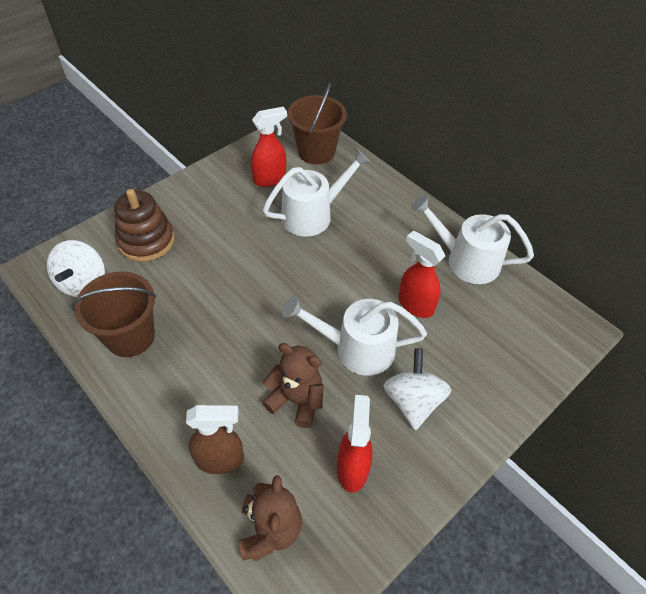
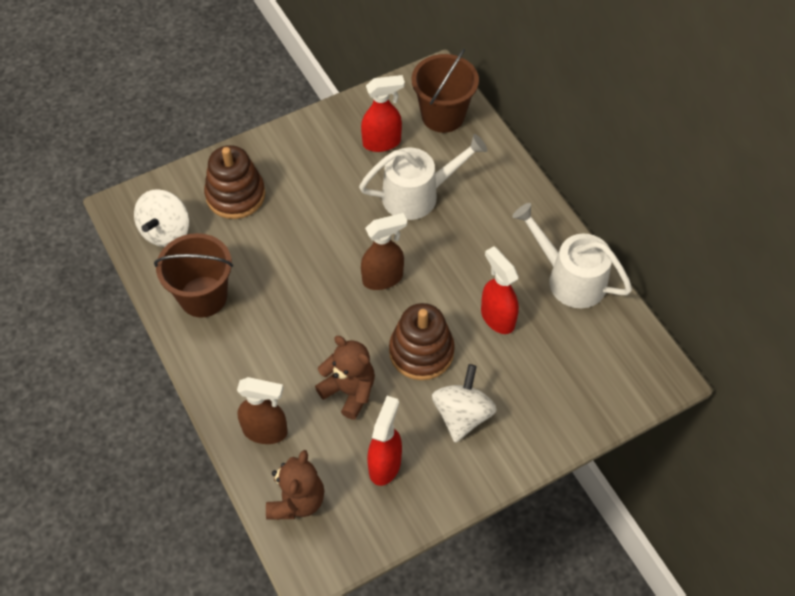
camera: 15 degrees right, 5 degrees up
(301, 289) = (383, 278): none -> brown spray bottle
(355, 348) = (421, 352): white watering can -> brown stacking toy

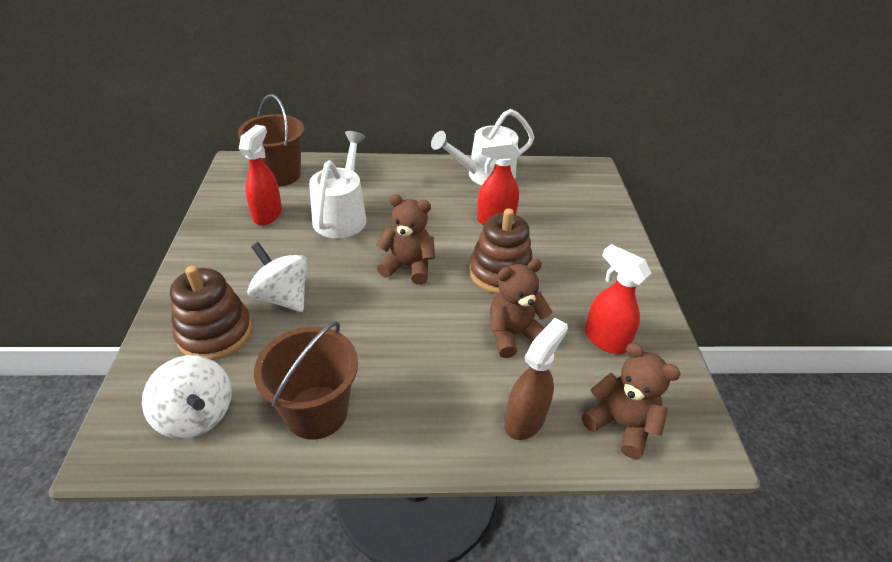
camera: 65 degrees left, 15 degrees down
(383, 278) = (408, 266): brown spray bottle -> brown teddy bear
(462, 415) = (576, 272): white spinning top -> white spinning top (283, 297)

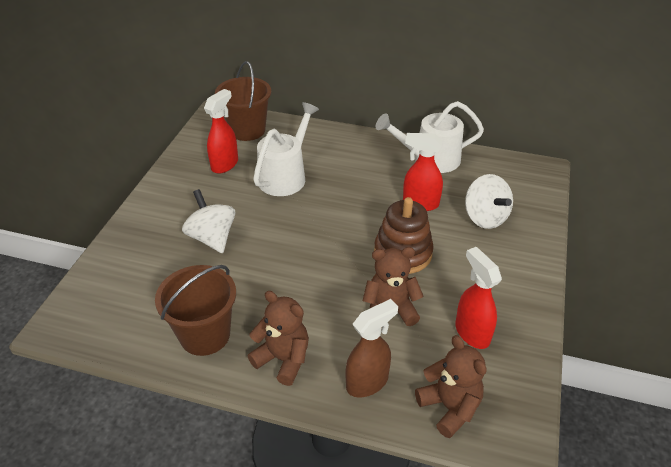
camera: 20 degrees right, 0 degrees up
(197, 415) = (119, 316): white spinning top -> white spinning top (485, 217)
(215, 333) = (152, 256): brown stacking toy -> none
(408, 266) = (323, 232): brown teddy bear -> brown teddy bear (283, 359)

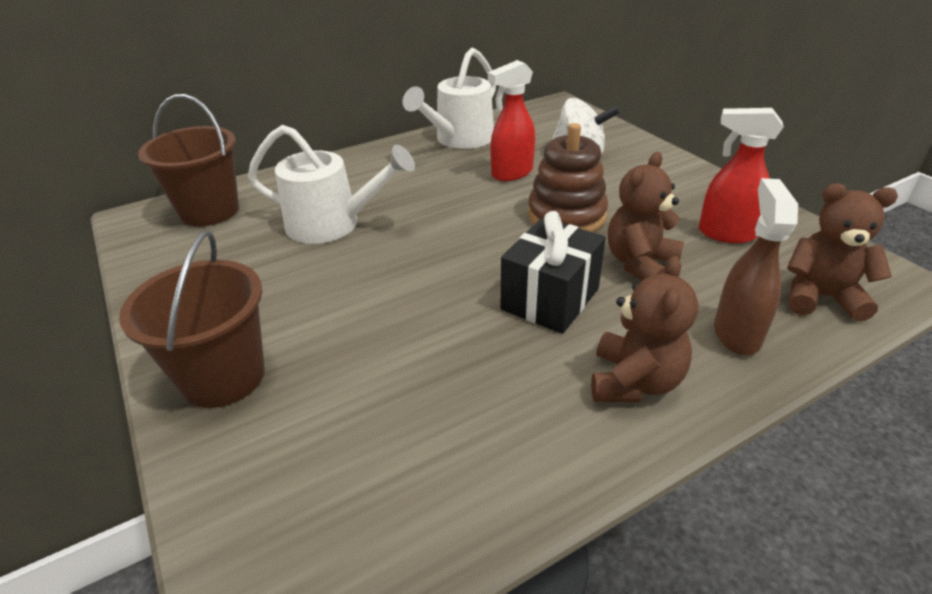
camera: 45 degrees left, 5 degrees down
(205, 335) = (510, 435): brown bucket -> brown bucket (223, 377)
(212, 238) = (340, 332): white spinning top -> none
(225, 164) = (232, 255): red spray bottle -> none
(283, 359) = (634, 382): brown teddy bear -> brown teddy bear turned 120 degrees clockwise
(285, 176) = (333, 224): white watering can -> white watering can turned 120 degrees clockwise
(315, 292) = (550, 299): none -> black gift

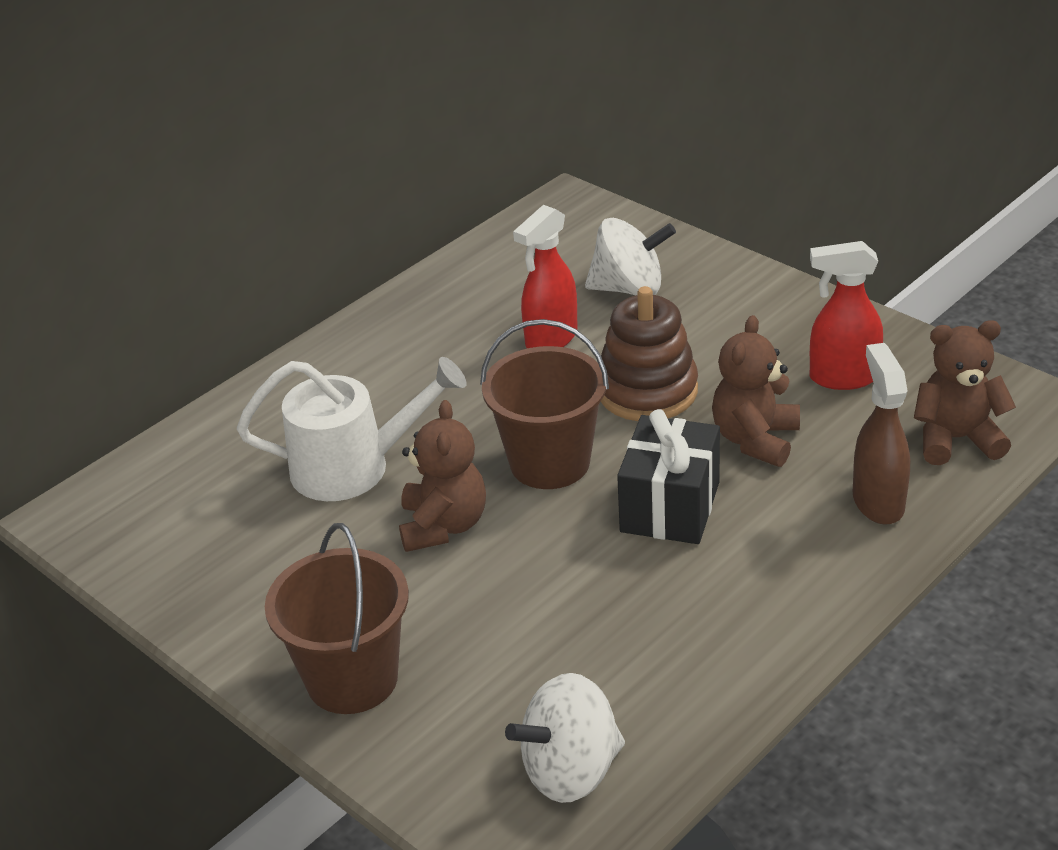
camera: 15 degrees left, 0 degrees up
(210, 211) = (168, 483): brown bucket -> brown bucket (550, 462)
(348, 523) = (571, 770): none -> white spinning top
(459, 140) = (452, 295): white watering can -> none
(634, 382) = (789, 577): brown teddy bear -> brown teddy bear (443, 526)

